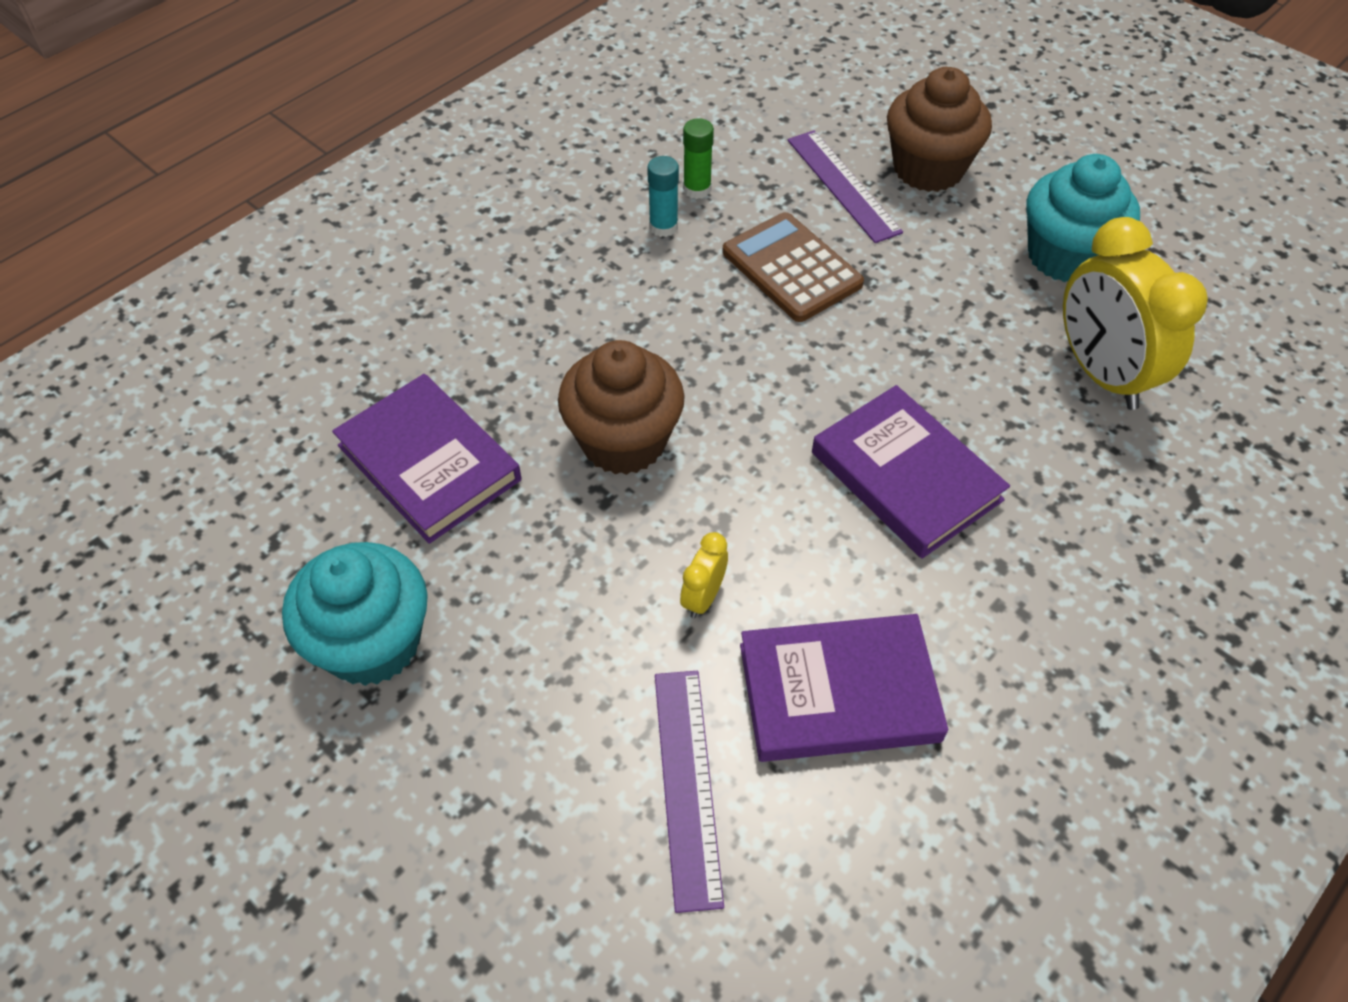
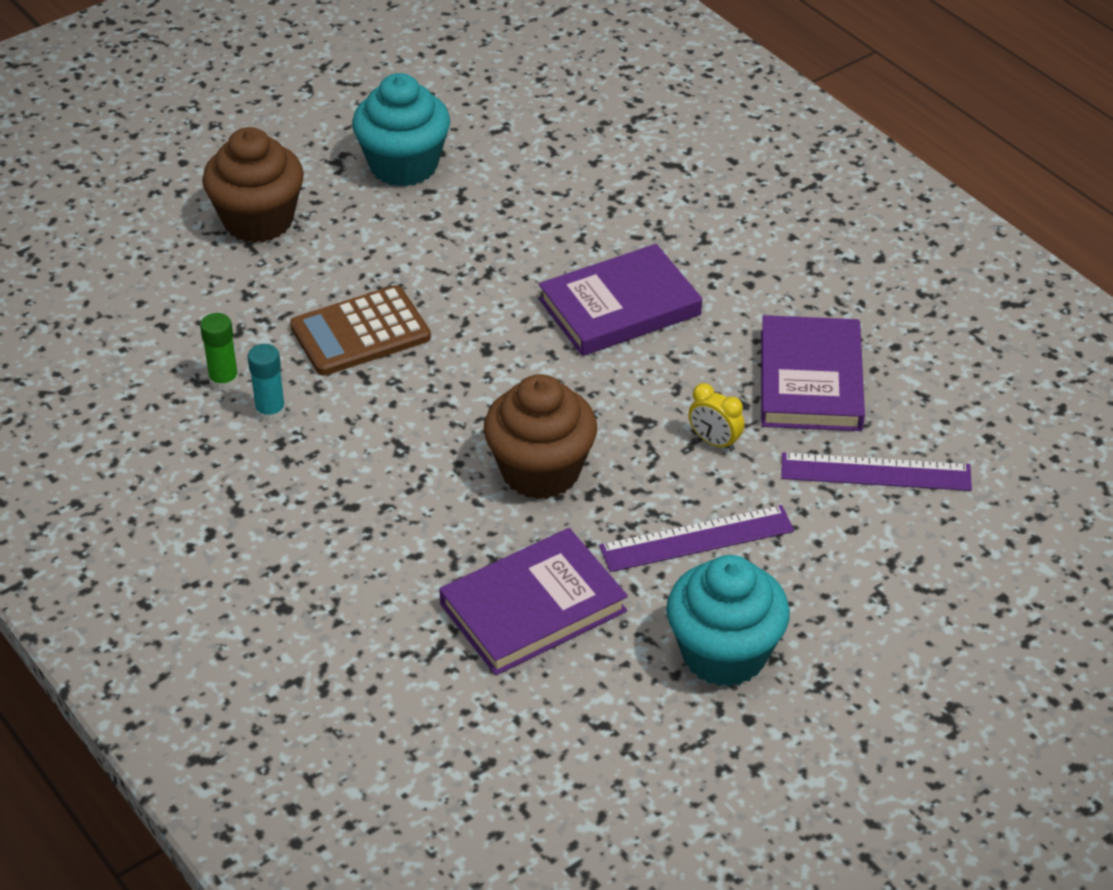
camera: 80 degrees left, 10 degrees down
(843, 185) = (259, 279): purple ruler -> purple ruler (696, 539)
(1101, 373) = (541, 179): yellow clock -> none

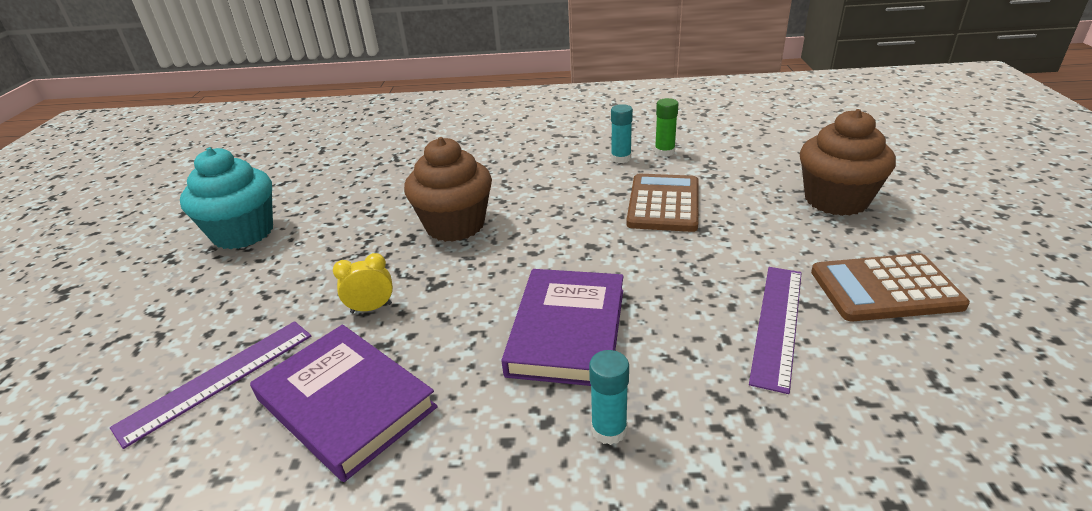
camera: 130 degrees right, 10 degrees down
(403, 165) = (885, 289): turquoise cupcake -> brown calculator
(533, 608) = (372, 188): purple book -> none
(691, 244) = (609, 430): none -> turquoise glue stick
(696, 539) = (318, 260): purple ruler -> purple ruler (777, 324)

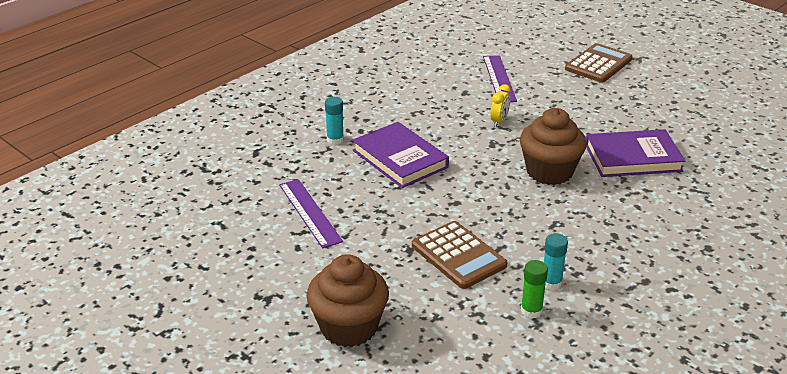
camera: 130 degrees right, 0 degrees up
(243, 233) = (641, 109): turquoise cupcake -> none
(346, 403) = (440, 98): purple book -> purple book (633, 158)
(885, 289) = (269, 263): brown calculator -> brown calculator (598, 64)

